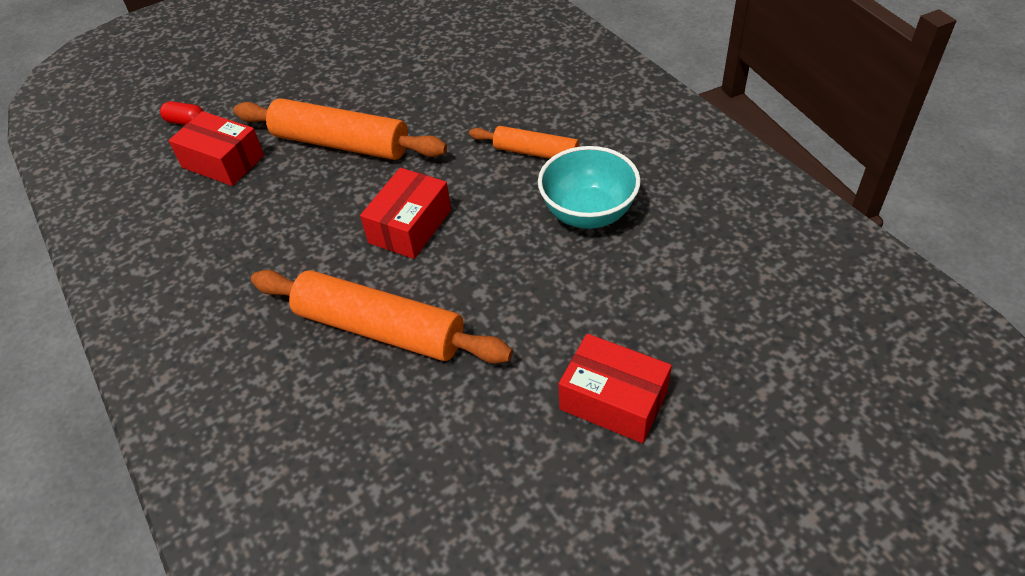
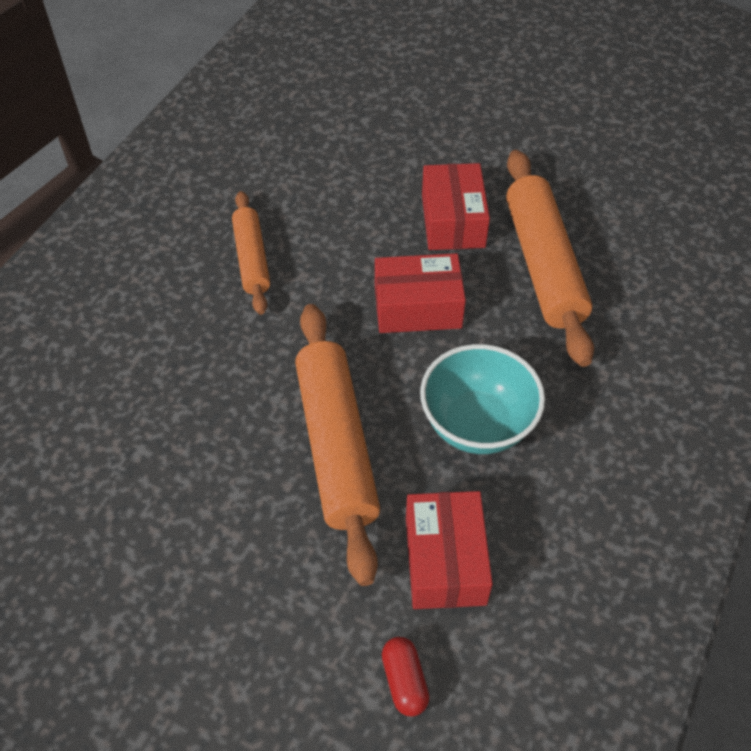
camera: 125 degrees left, 5 degrees up
(588, 213) = (315, 189): turquoise bowl -> turquoise bowl (477, 424)
(613, 400) = (492, 111): red box -> red box (453, 221)

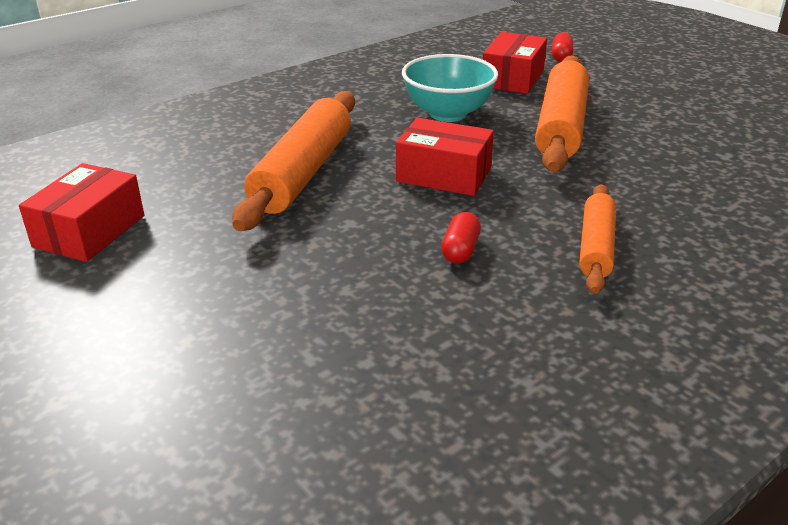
camera: 155 degrees left, 20 degrees down
(355, 220) = (460, 250): none -> red capsule
(453, 221) = (353, 222): red box -> red box (89, 231)

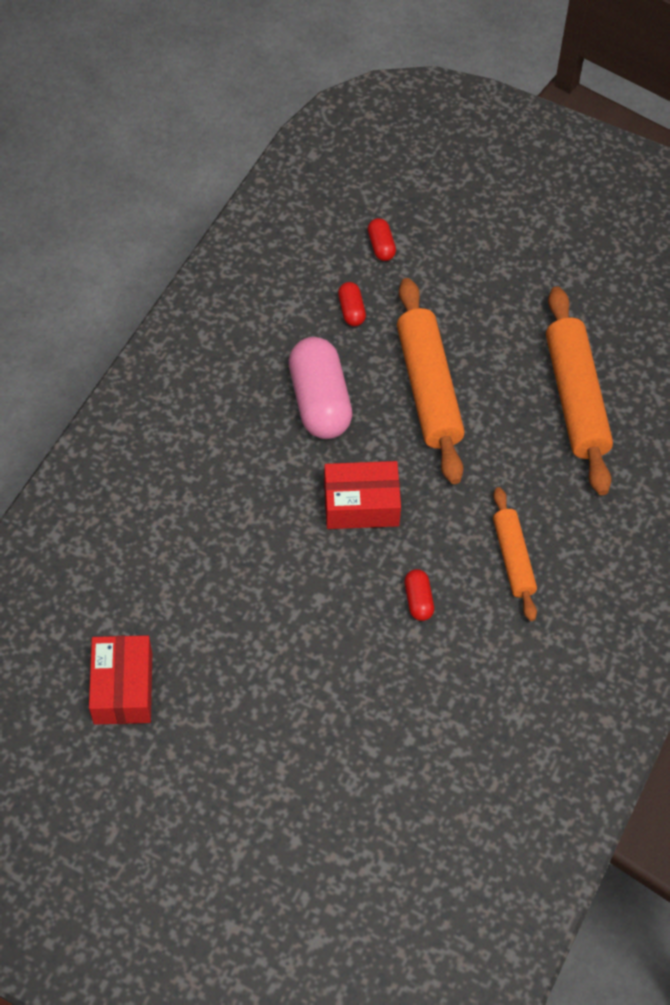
camera: 25 degrees left, 25 degrees up
(303, 173) = (243, 545): orange rolling pin -> orange rolling pin (576, 398)
(448, 114) = (319, 402): turquoise bowl -> pink capsule
(513, 78) = (351, 310): red box -> red capsule

